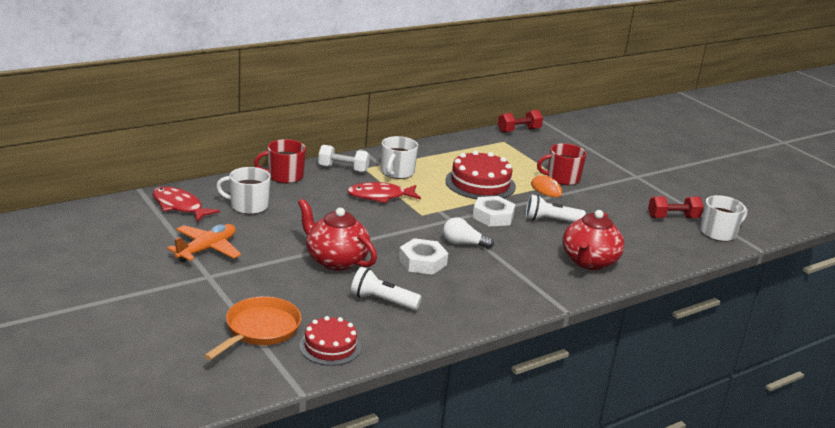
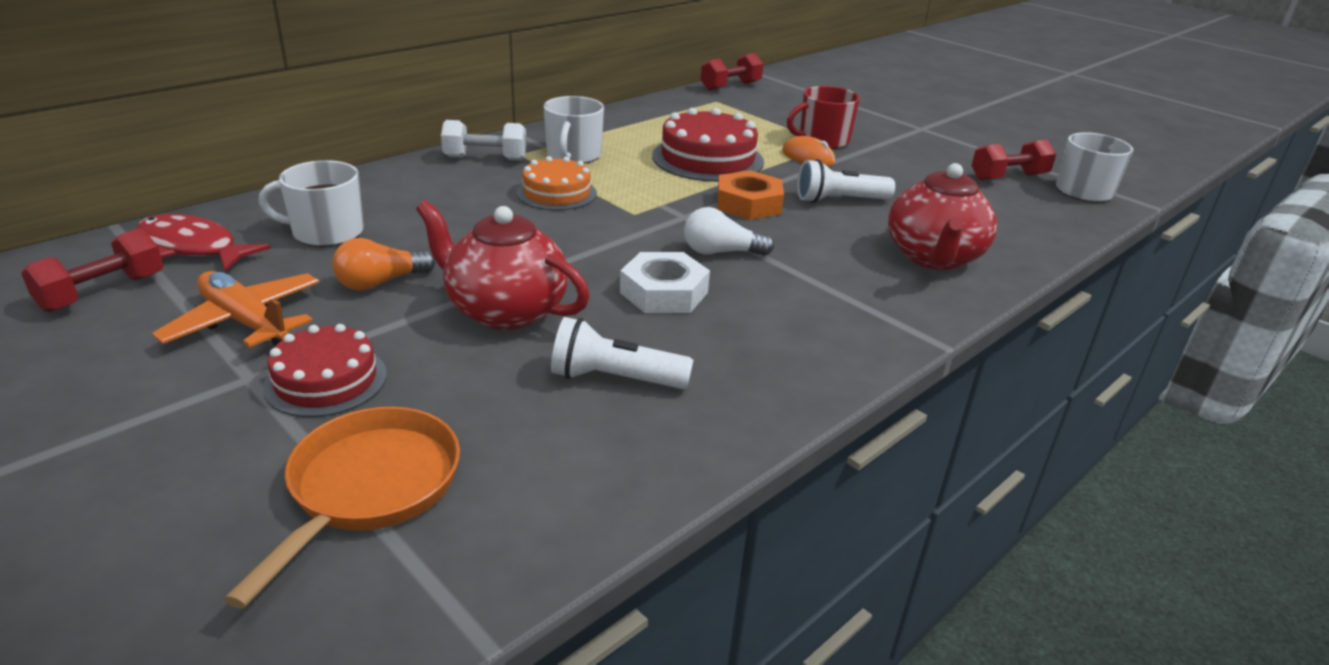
camera: 10 degrees left, 5 degrees up
(138, 225) = (103, 292): none -> red dumbbell
(206, 249) = (245, 322): orange plane -> orange plane turned 75 degrees counterclockwise
(274, 237) = (381, 282): none -> orange light bulb
(284, 176) = (387, 178): red mug -> none
(330, 346) = (534, 503): red cake -> red cake (326, 380)
(380, 196) = (556, 193): red fish -> orange cake
(493, 216) = (748, 204): white nut -> orange nut

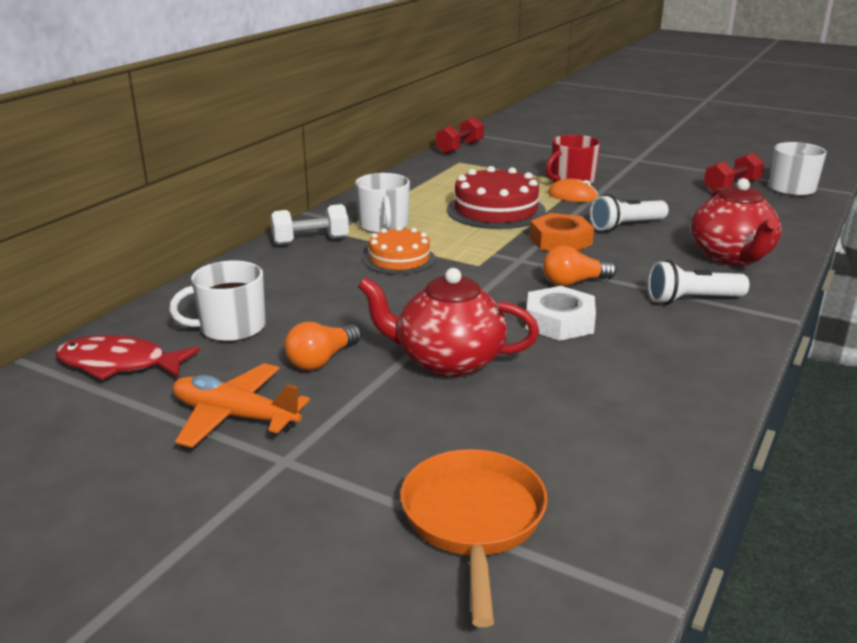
camera: 15 degrees left, 5 degrees down
(103, 292) = (73, 419): red dumbbell -> none
(326, 380) = (354, 447): red cake -> none
(615, 379) = (584, 395): white flashlight -> white flashlight (692, 300)
(721, 252) = (574, 282): white light bulb -> orange light bulb

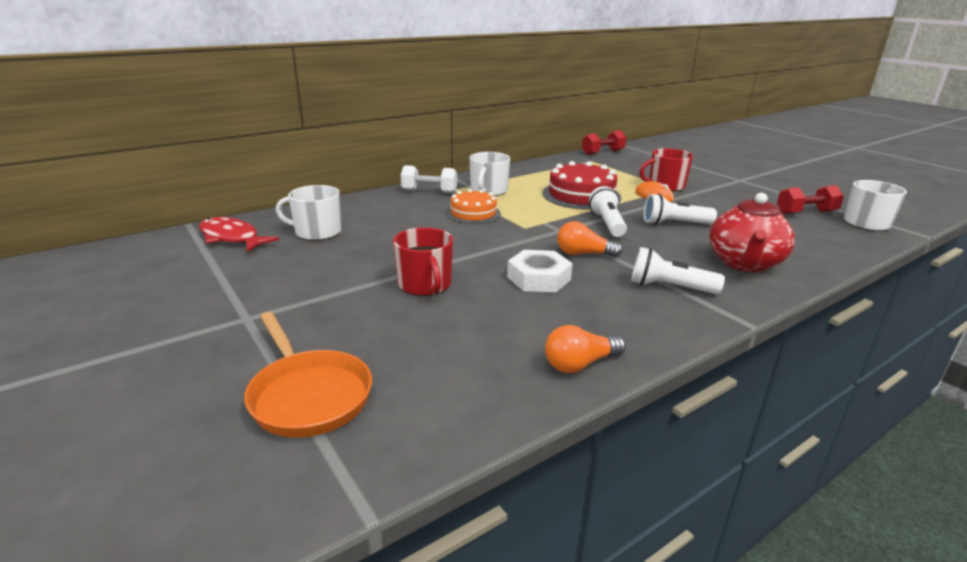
camera: 25 degrees right, 0 degrees up
(235, 416) = (253, 284): orange plane -> none
(321, 360) = (345, 263): orange light bulb -> orange light bulb (580, 364)
(448, 361) = (425, 285): red teapot -> red mug
(473, 520) = (308, 395): orange pan -> orange pan turned 120 degrees clockwise
(560, 241) = (607, 224): orange nut -> white flashlight

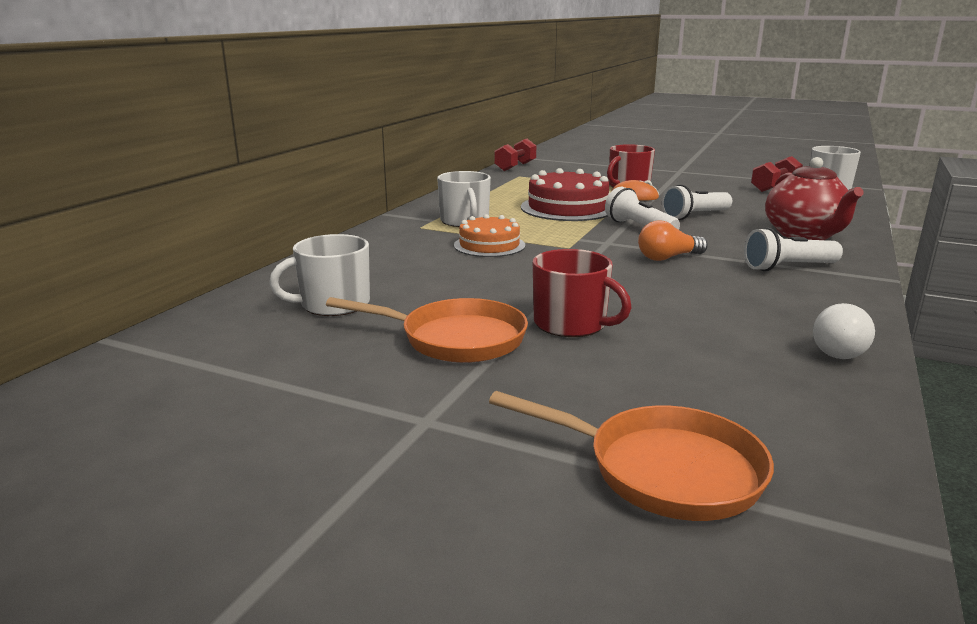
camera: 30 degrees left, 5 degrees down
(231, 238) = (217, 339): red fish -> none
(342, 274) = (455, 339): none -> orange pan
(429, 191) = (396, 234): white dumbbell -> none
(539, 278) = (669, 288): white nut -> none
(580, 364) = (841, 349): orange light bulb -> white light bulb

